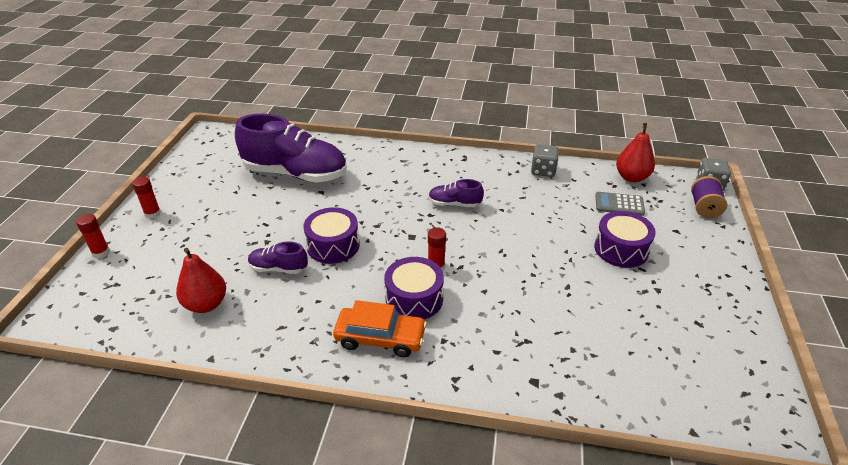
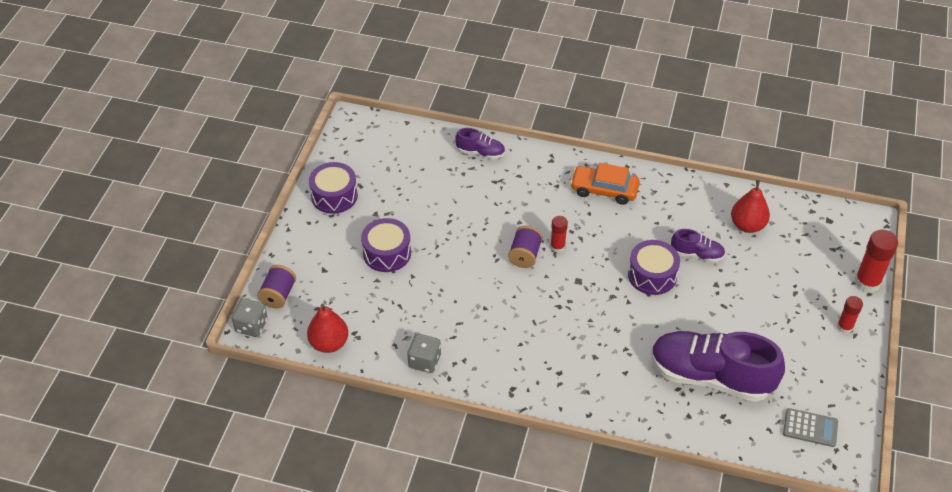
camera: 175 degrees left, 10 degrees up
(101, 252) = (867, 282): red glue stick -> red glue stick, size x1.66
(414, 299) = (578, 219): purple drum -> purple drum (334, 196)
(454, 204) = (532, 318): purple shoe -> purple shoe (480, 152)
(471, 256) = (525, 255): none -> purple spool
(619, 204) = (362, 305): grey calculator -> grey calculator (810, 428)

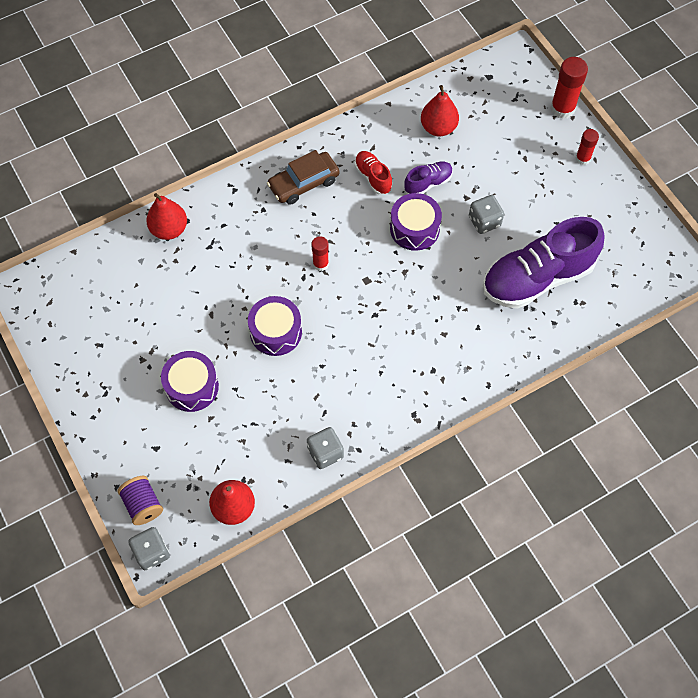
camera: 45 degrees left, 15 degrees up
(334, 196) = (87, 373): purple drum -> purple drum (276, 332)
(480, 152) = (169, 229): purple shoe -> red pear
(525, 255) = (304, 293): purple spool -> none
(604, 190) = (303, 183): orange car -> brown car
(659, 221) = (373, 177): none -> red shoe
(712, 310) = (484, 221): none -> grey dice
(810, 428) = (637, 259): grey calculator -> none

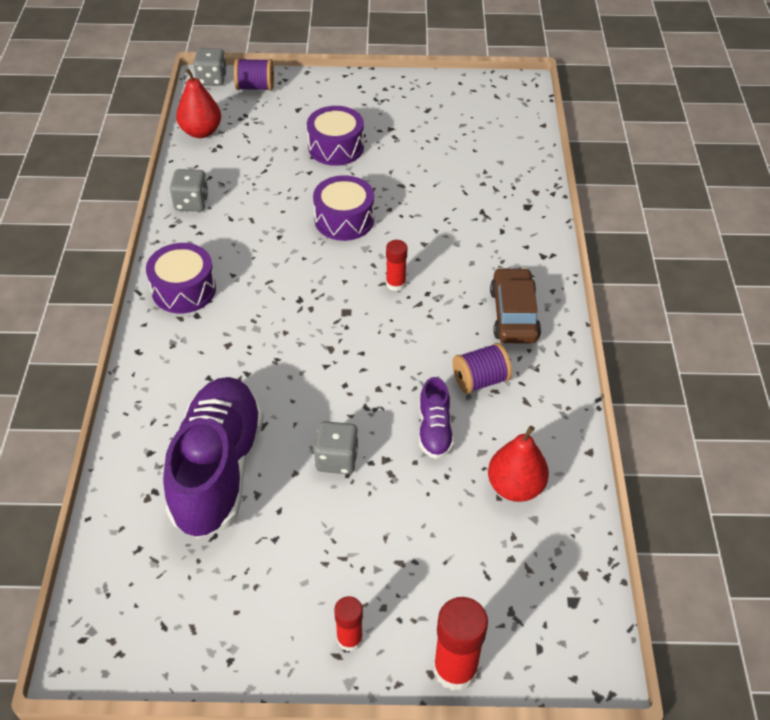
camera: 120 degrees right, 15 degrees down
(169, 229) = (524, 191): red pear -> none
(373, 177) = (480, 380): red shoe -> purple spool
(414, 228) = (379, 384): purple drum -> purple drum (184, 289)

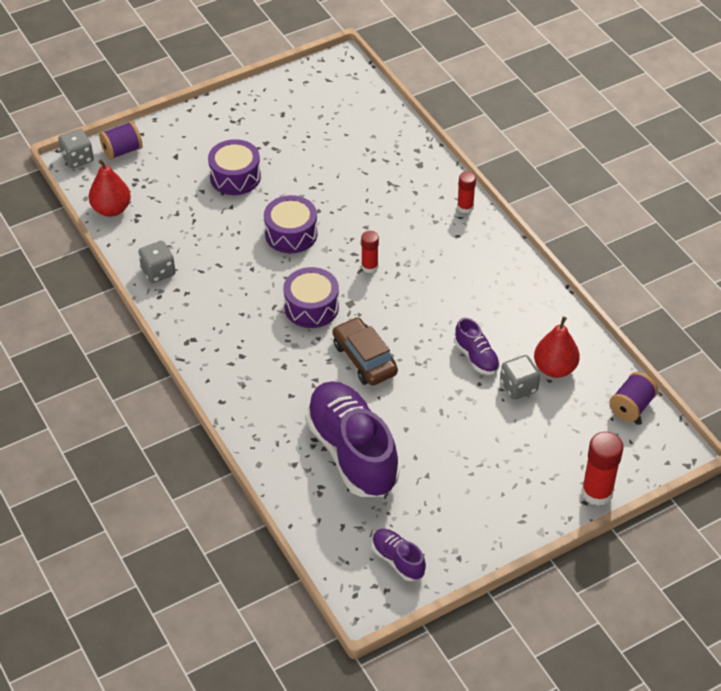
camera: 30 degrees left, 0 degrees up
(161, 624) = (398, 560): none -> purple shoe
(184, 289) = (214, 341): purple drum -> purple drum (311, 307)
(337, 459) = (426, 406): grey dice -> grey dice (518, 387)
(349, 639) = (522, 508): red glue stick -> red glue stick (465, 207)
(480, 380) = (481, 309): purple spool -> purple spool (631, 406)
(514, 314) = (470, 252): brown car -> brown car (364, 358)

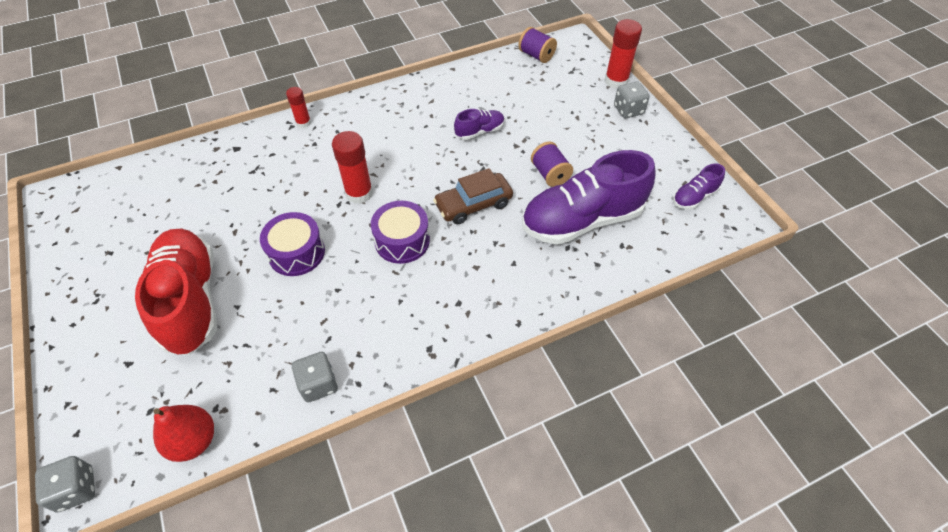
camera: 85 degrees left, 5 degrees up
(122, 151) = (88, 428): purple spool -> purple spool (550, 174)
(235, 177) = (190, 301): purple drum -> red shoe
(369, 267) = (359, 193): red glue stick -> red glue stick, size x1.66
(518, 387) = (514, 110): grey dice -> grey dice (628, 110)
(555, 368) = (496, 89): red pear -> none

